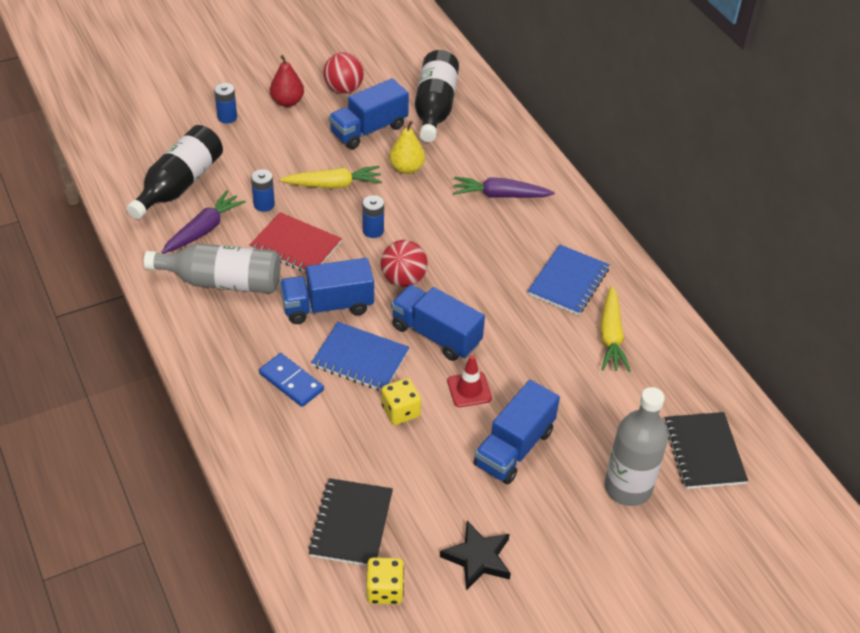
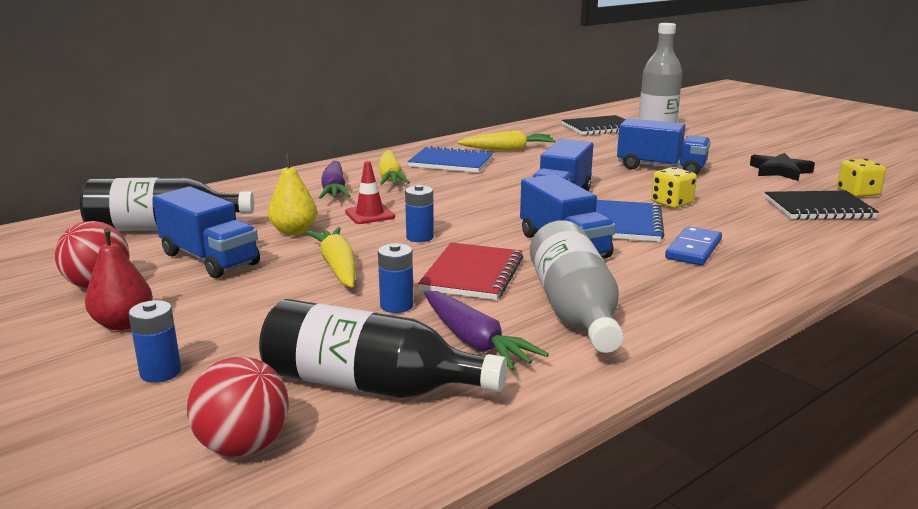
camera: 100 degrees left, 25 degrees down
(204, 229) = (475, 342): purple carrot -> purple carrot turned 150 degrees counterclockwise
(403, 279) = (492, 217): red ball -> red ball (243, 446)
(469, 390) = (616, 184): red traffic cone -> red traffic cone (370, 214)
(528, 233) = (390, 177): none -> yellow carrot

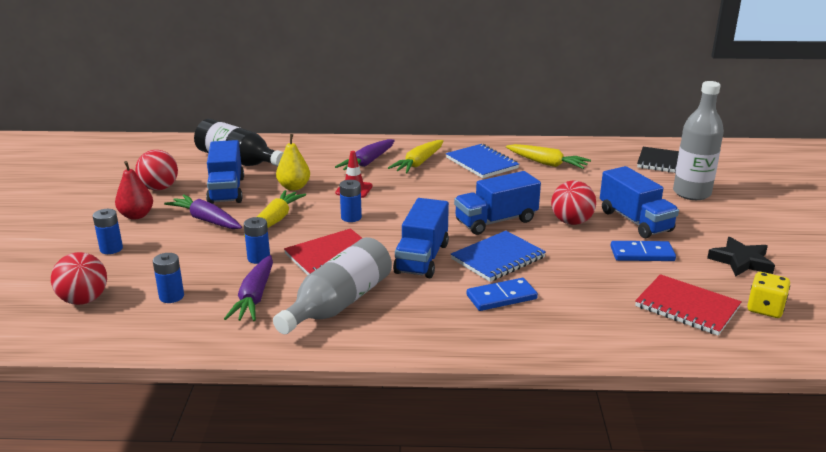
camera: 40 degrees right, 5 degrees up
(244, 294) = (206, 220): none -> purple carrot
(370, 385) = (171, 296): black bottle -> blue battery
(619, 182) = (571, 222): none -> red ball
(671, 203) = (570, 255): yellow dice -> none
(714, 186) = (642, 254): none -> blue domino
(818, 208) = (687, 307): black notebook -> red notebook

